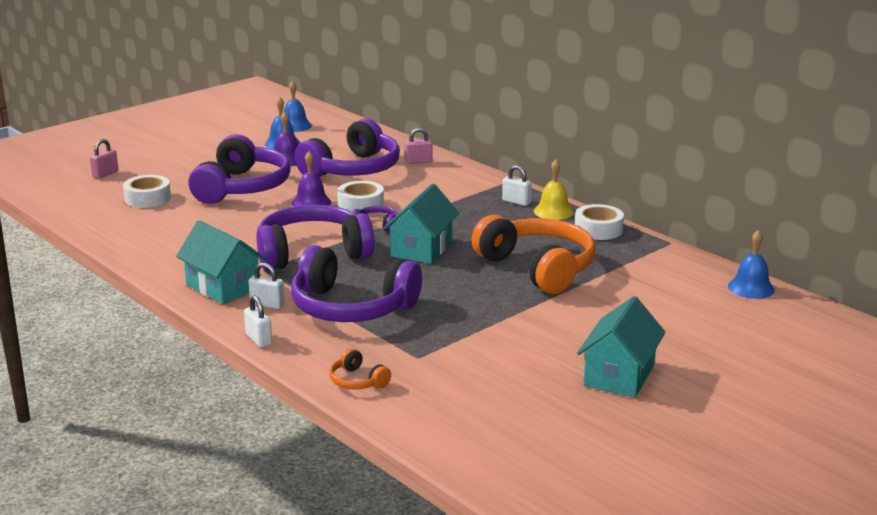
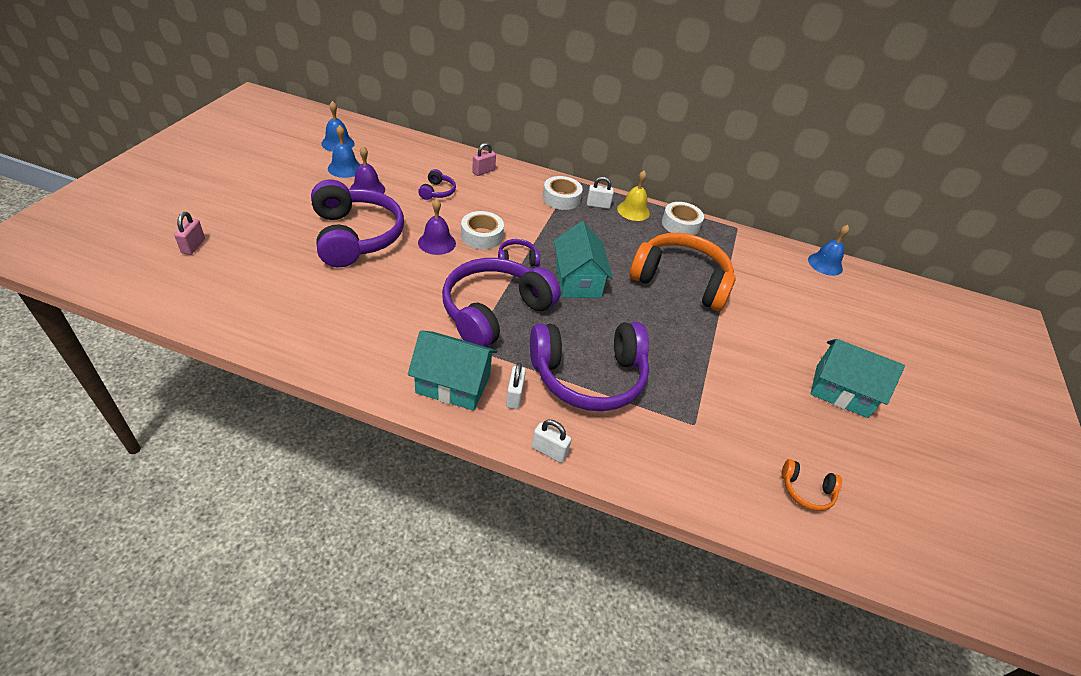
camera: 35 degrees left, 20 degrees up
(148, 198) = (271, 273): white tape -> white tape (561, 198)
(267, 304) = (514, 396): white padlock -> white padlock turned 75 degrees counterclockwise
(353, 169) = (437, 191): purple headphones -> purple headphones, size x0.42
(357, 381) = (678, 477): orange headphones -> orange headphones (806, 491)
(619, 375) = (841, 391): turquoise house -> turquoise house turned 60 degrees counterclockwise

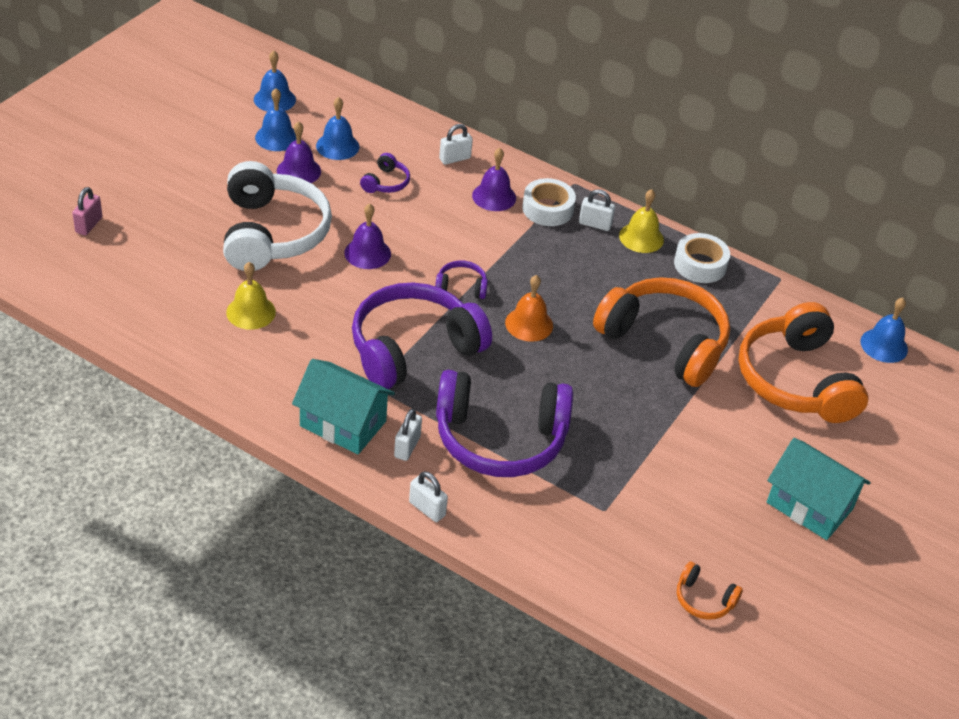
camera: 15 degrees right, 0 degrees up
(350, 300) = (251, 312): none -> yellow bell
(355, 236) = (272, 233): purple headphones -> white headphones
(393, 170) = (337, 146): none -> blue bell
(482, 236) = (426, 250): white tape -> none
(483, 171) = (455, 159): pink padlock -> white padlock
(520, 194) = (494, 196): none -> purple bell
(578, 280) = (529, 324): turquoise house -> orange bell
(782, 296) = (796, 380): none -> orange headphones

